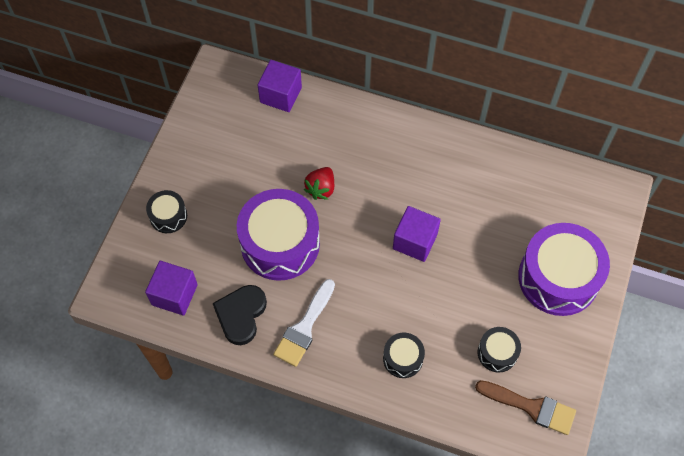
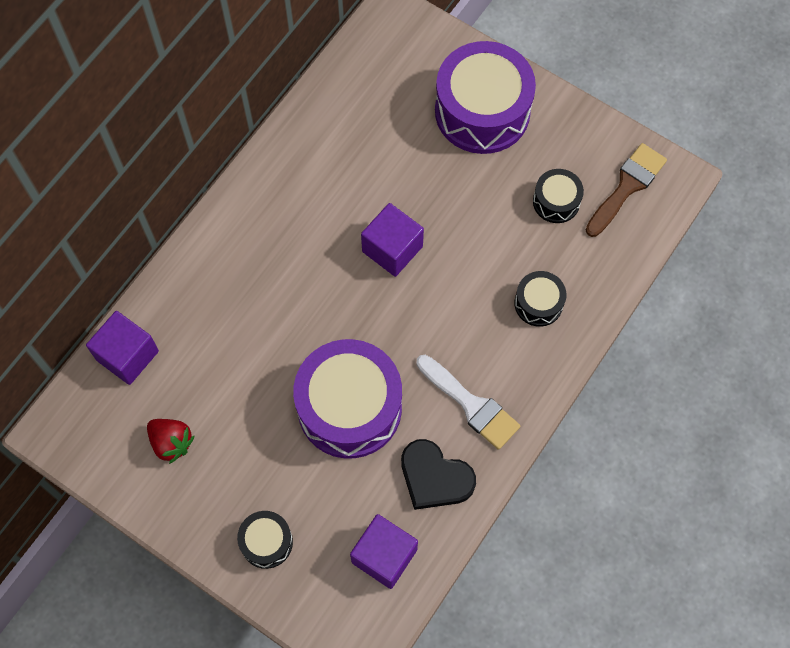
camera: 75 degrees left, 5 degrees up
(321, 189) = (286, 339): red strawberry -> red strawberry (171, 442)

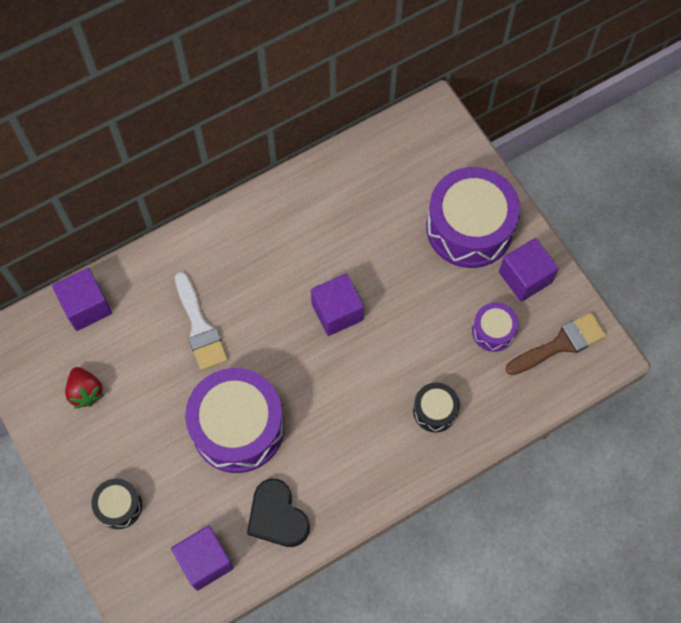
camera: 25 degrees right, 0 degrees up
(470, 404) = (336, 469): white brush -> white brush (199, 327)
(556, 201) = (493, 331): black drum -> purple drum
(560, 137) = (525, 277): none -> purple cube

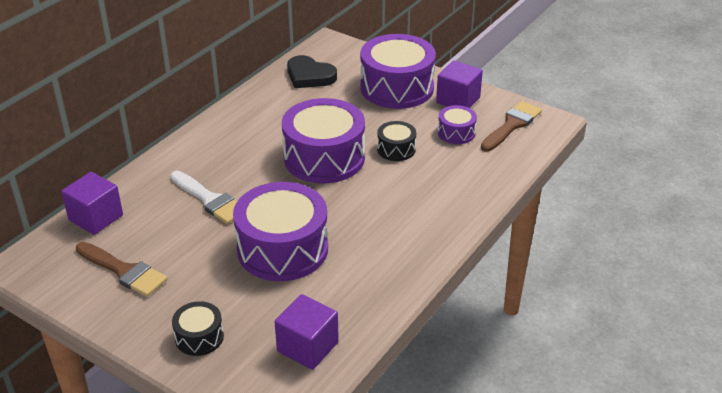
camera: 25 degrees left, 30 degrees down
(85, 392) = (123, 271): red strawberry -> brown brush
(277, 516) = (356, 293): black heart -> black heart (309, 76)
(337, 312) = (324, 158): purple cube -> purple drum
(435, 410) = (444, 188): black drum -> black drum (396, 149)

